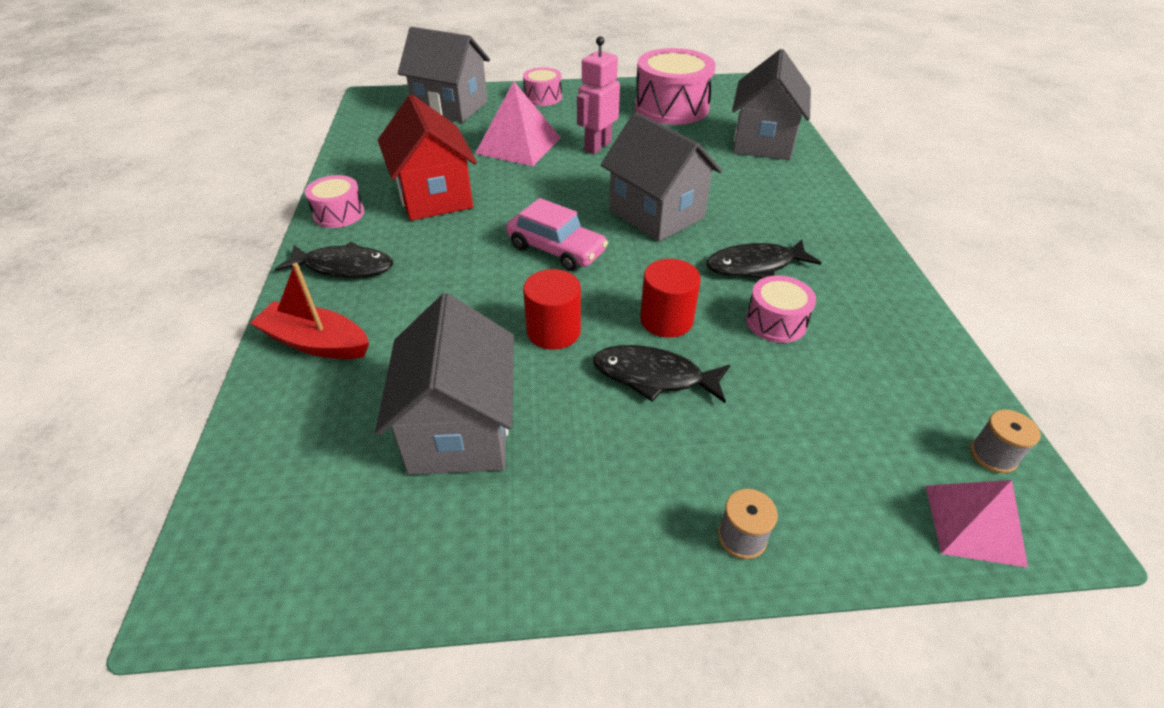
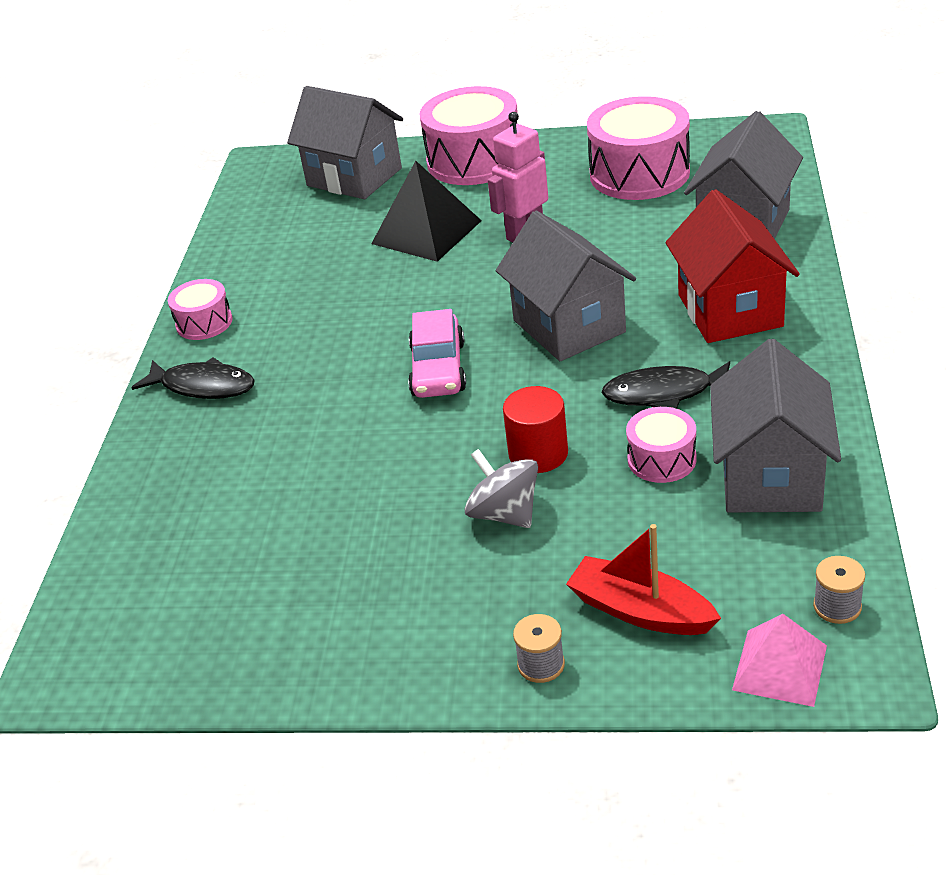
camera: 15 degrees right, 5 degrees down
(316, 342) = (167, 467): red boat -> red boat (640, 611)
(434, 196) = (313, 302): red house -> red house (729, 310)
(460, 430) = (296, 557): grey house -> grey house (771, 477)
(518, 145) = (426, 232): pink pyramid -> black pyramid
(543, 97) = (474, 160): pink drum -> pink drum, size x1.91
(553, 331) = (412, 462): red cylinder -> none
(556, 249) = (438, 369): pink car -> pink car turned 45 degrees clockwise
(654, 376) = (504, 513): black fish -> grey spinning top

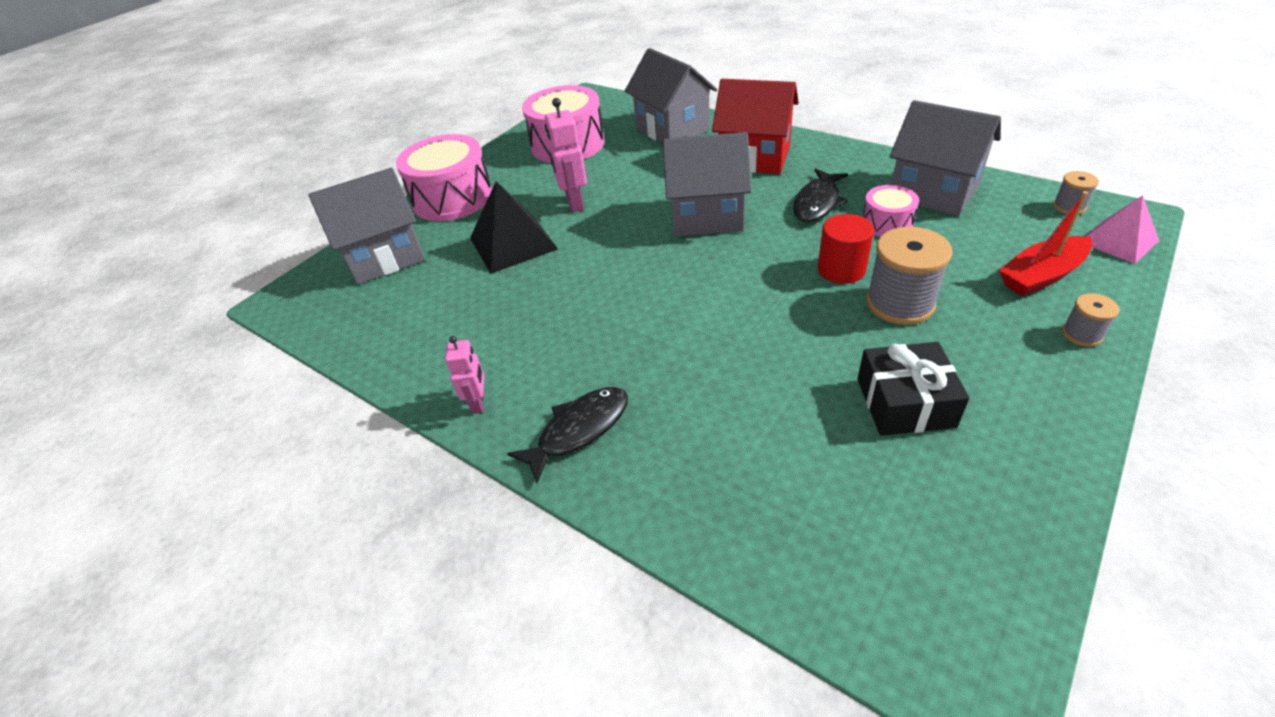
camera: 60 degrees left, 5 degrees up
(204, 322) = (479, 403): pink drum -> pink robot
(345, 560) = (905, 402): none -> black gift
(438, 369) = (697, 286): pink car -> none
(504, 513) = (900, 303): grey spinning top -> grey spool

